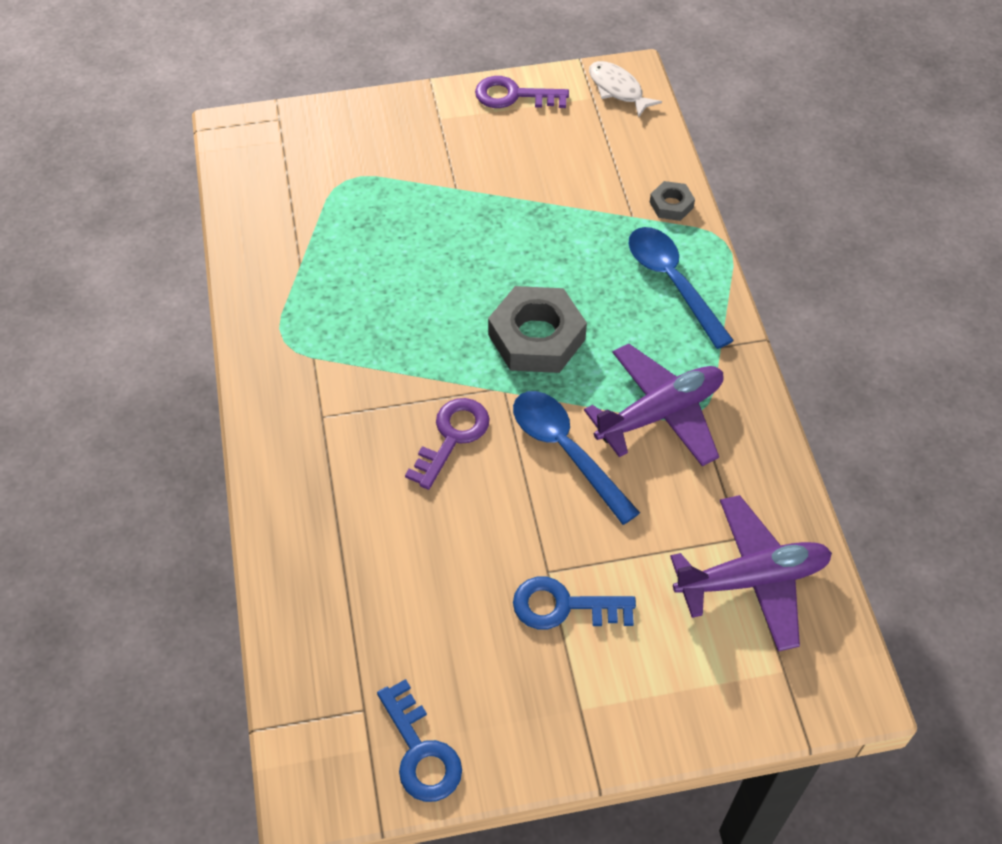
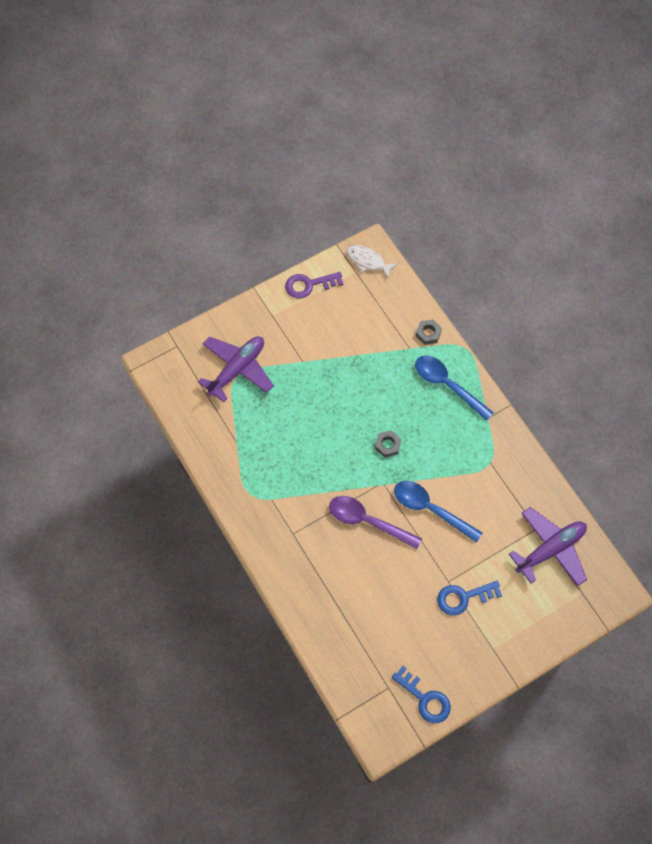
camera: 20 degrees left, 10 degrees up
(452, 437) = (368, 521): purple key -> purple spoon
(536, 337) = (387, 445): grey nut -> grey nut, size x0.49
(660, 413) = (470, 470): purple plane -> purple plane (237, 369)

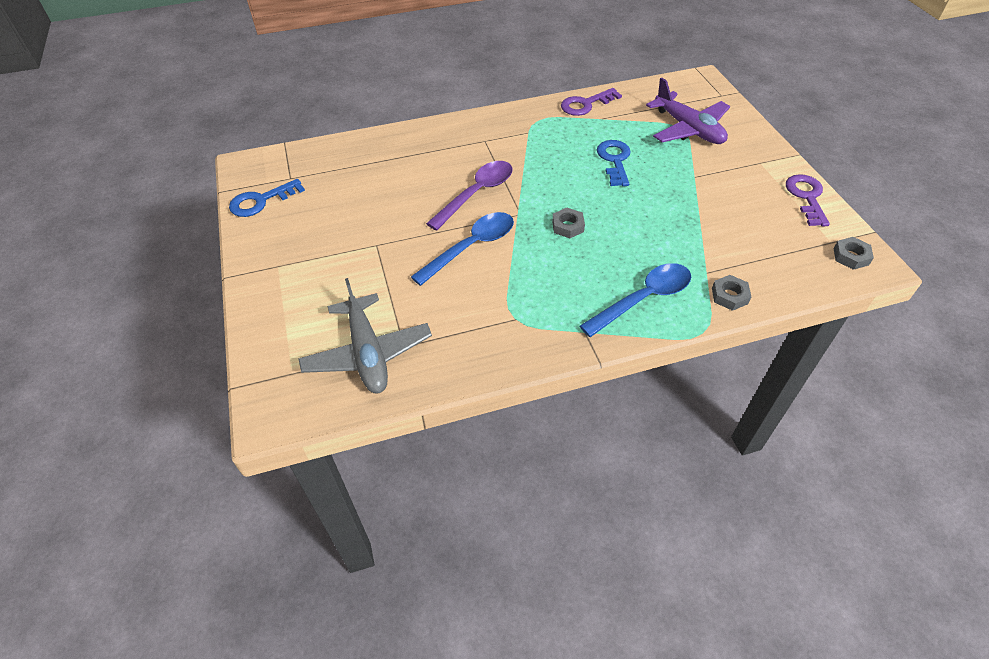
camera: 105 degrees right, 15 degrees down
(216, 457) = (585, 104): none -> purple key
(368, 261) = (851, 256): white fish -> grey nut
(463, 597) = (350, 253): blue key -> blue key (614, 160)
(550, 549) = (367, 353): purple plane -> grey plane

